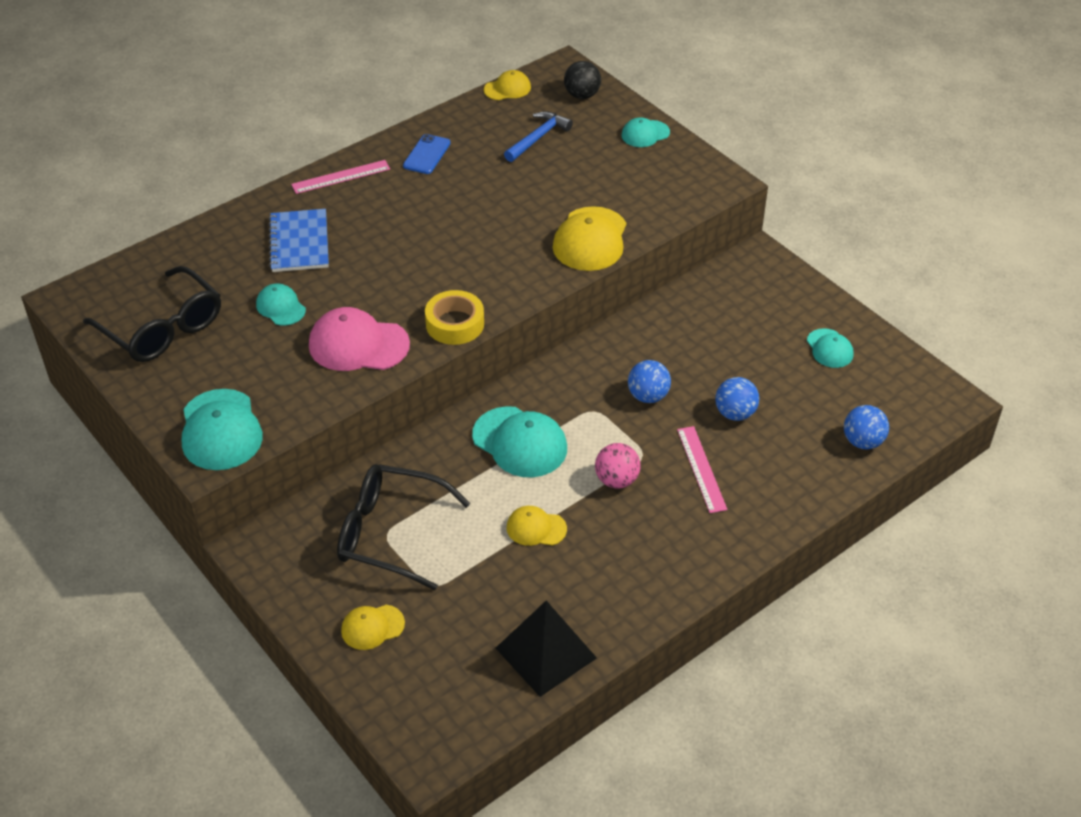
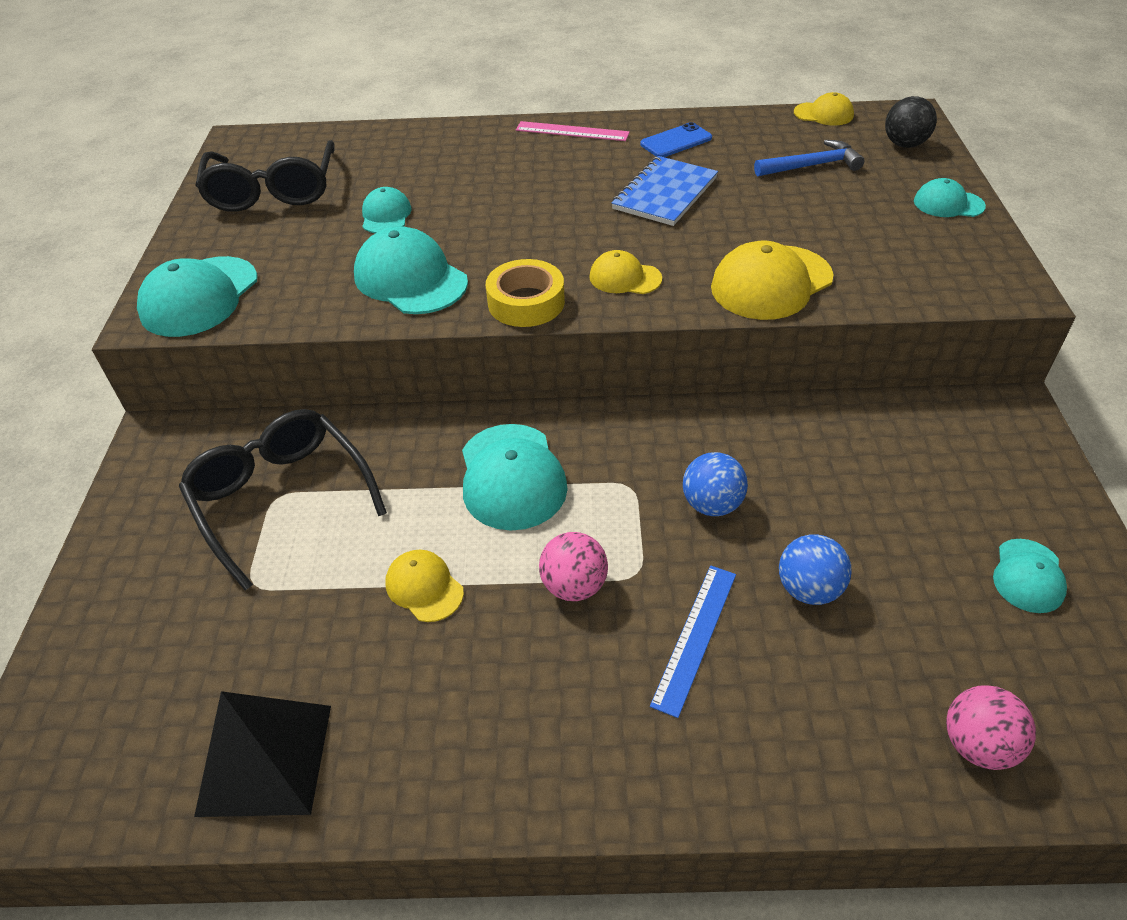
camera: 40 degrees right, 0 degrees up
(299, 243) = (469, 169): blue notebook -> blue notebook (665, 193)
(358, 345) = (410, 279): pink cap -> turquoise cap
(372, 627) = (147, 591): yellow cap -> yellow cap (625, 278)
(701, 469) = (695, 637): pink ruler -> blue ruler
(862, 442) = (977, 744): blue ball -> pink ball

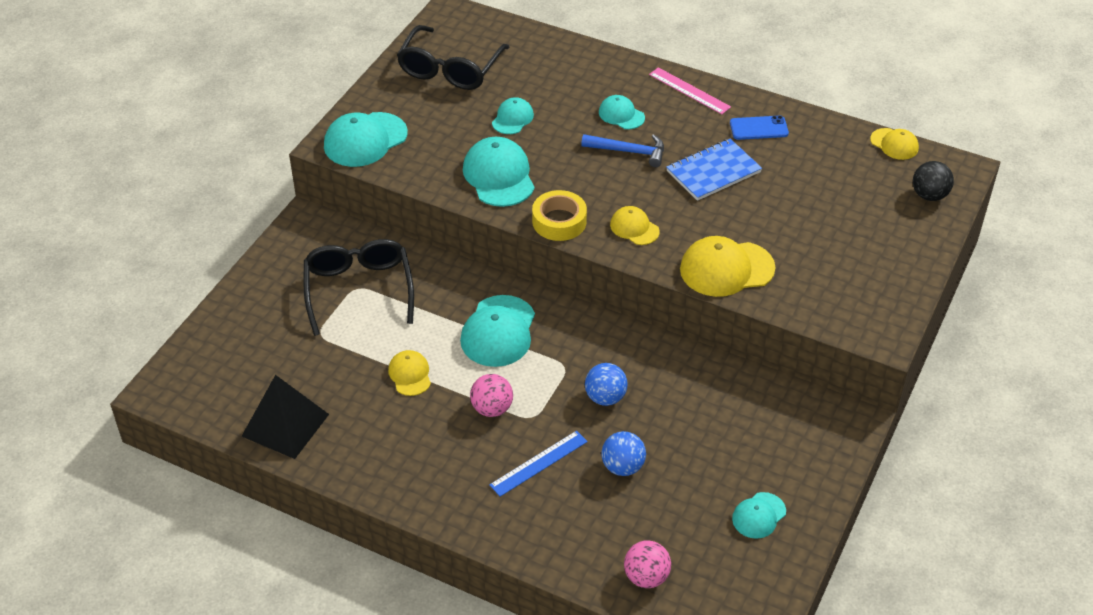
camera: 25 degrees right, 0 degrees up
(812, 166) = (840, 188): blue hammer -> blue hammer (628, 151)
(948, 204) = (909, 257): turquoise cap -> turquoise cap (621, 115)

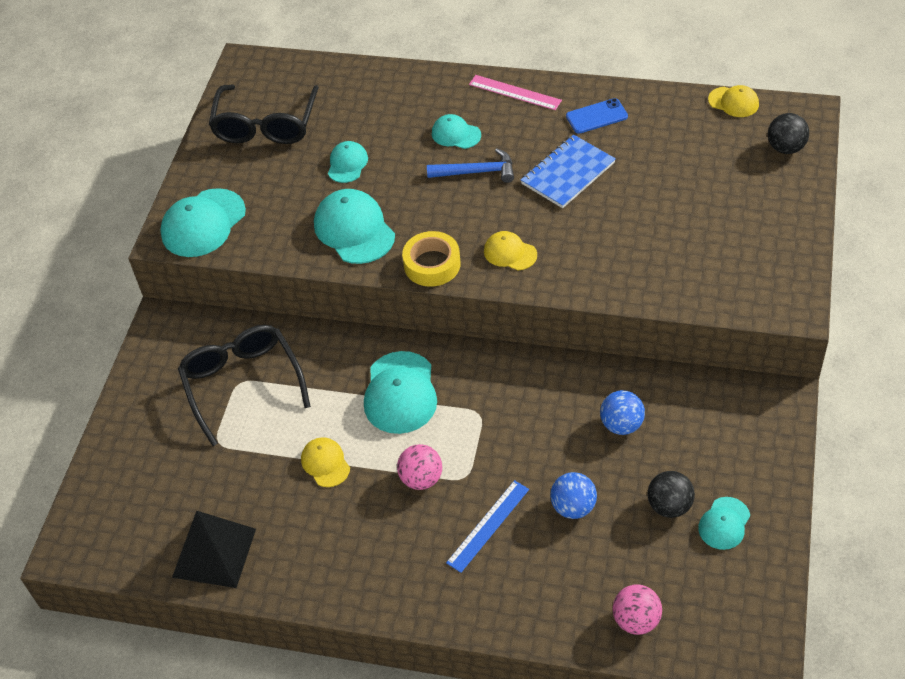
camera: 10 degrees left, 5 degrees up
(605, 397) = (531, 437): blue ball -> blue ball (621, 425)
(712, 488) = (669, 506): none -> black ball
(726, 269) = (616, 274): yellow cap -> none

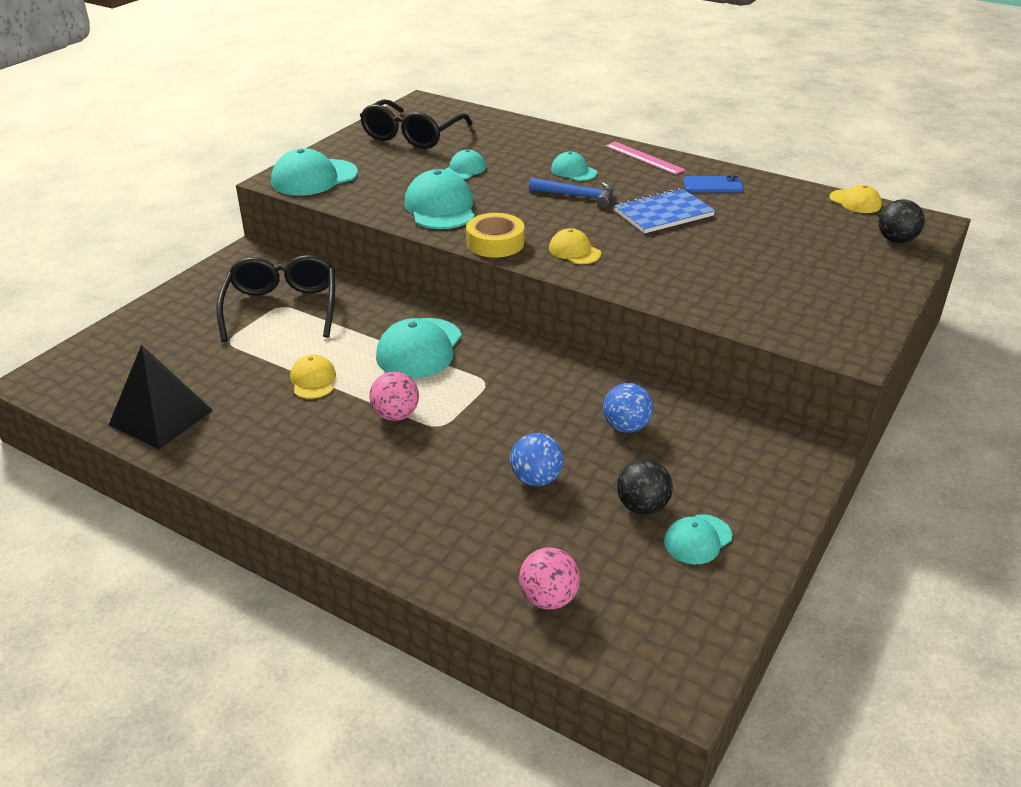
camera: 15 degrees right, 15 degrees down
(488, 526) = (438, 470): blue ruler -> none

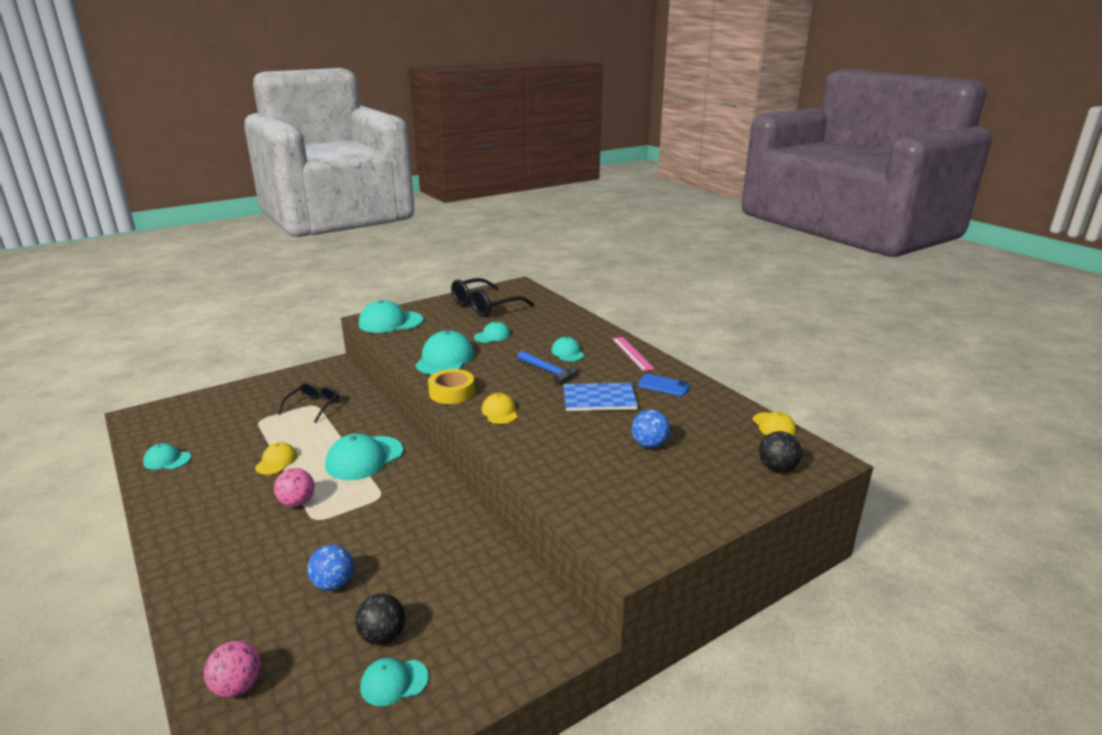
camera: 25 degrees right, 10 degrees down
(161, 417) = (167, 460): black pyramid -> turquoise cap
(282, 308) = (313, 406): black glasses -> black glasses, size x0.60
(626, 427) = (440, 564): blue ball -> blue ball (649, 445)

